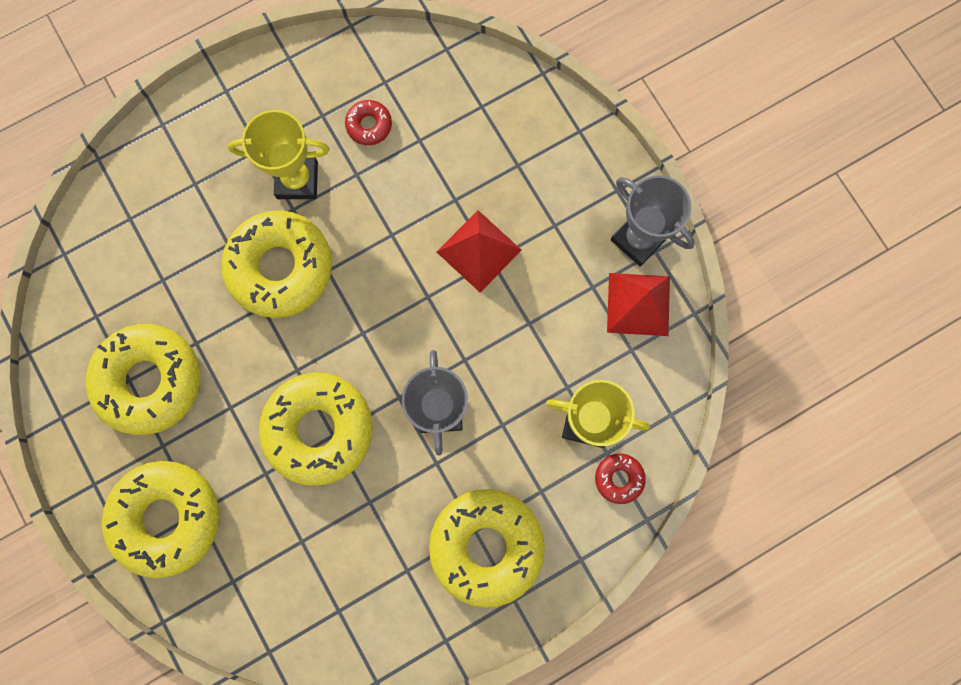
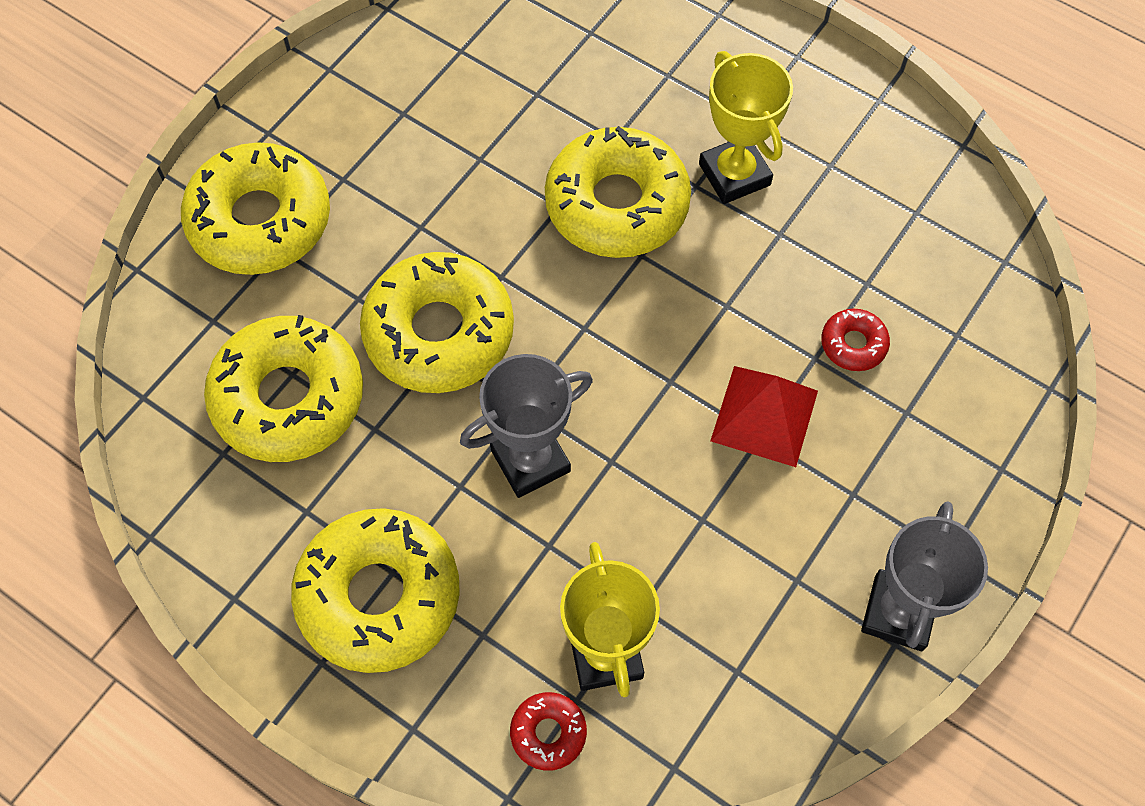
camera: 65 degrees right, 15 degrees down
(149, 381) = (412, 133): yellow donut -> yellow donut (288, 398)
(369, 125) = (850, 220): red donut -> red donut (853, 344)
(638, 304) = (807, 653): red pyramid -> none

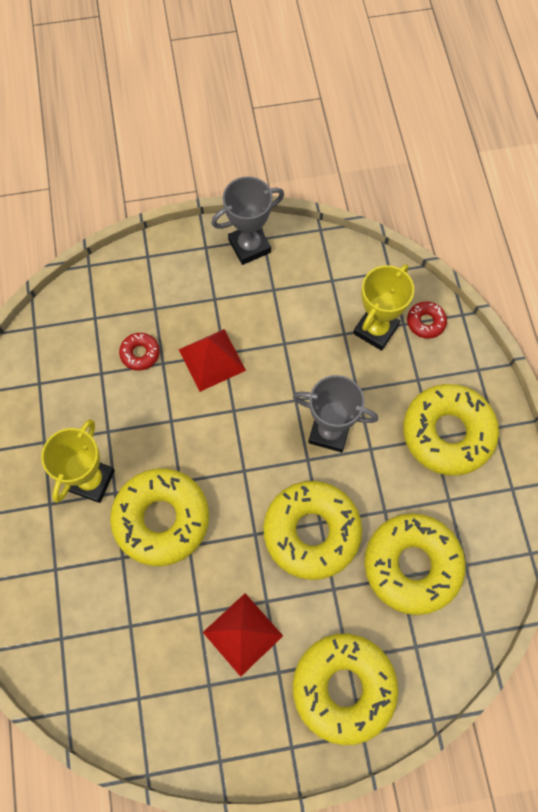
camera: 135 degrees left, 5 degrees up
(414, 179) = (243, 634): none -> red pyramid

